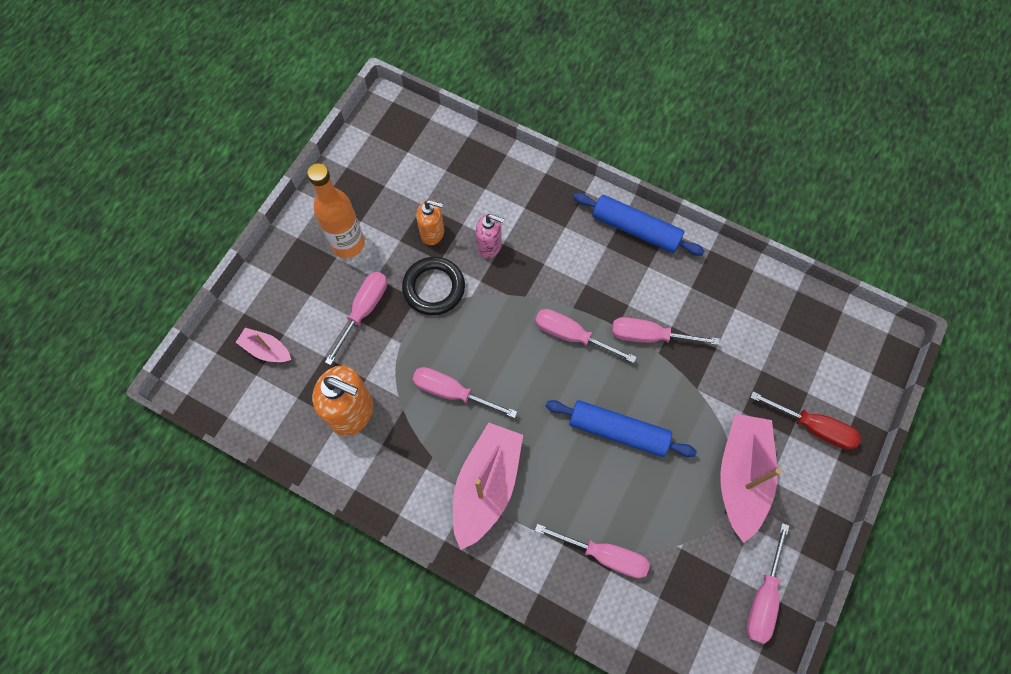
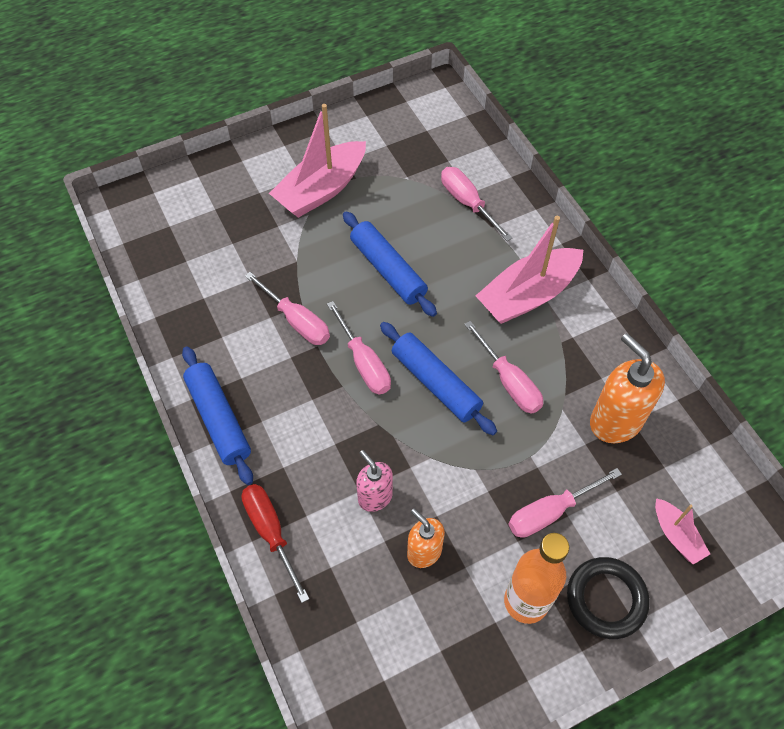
camera: 145 degrees left, 10 degrees down
(434, 288) = (462, 490): black ring -> black ring (606, 599)
(507, 354) = (435, 383): none -> blue rolling pin
(763, 597) = (375, 123): pink screwdriver -> none
(813, 427) = (236, 187): red screwdriver -> red screwdriver (271, 533)

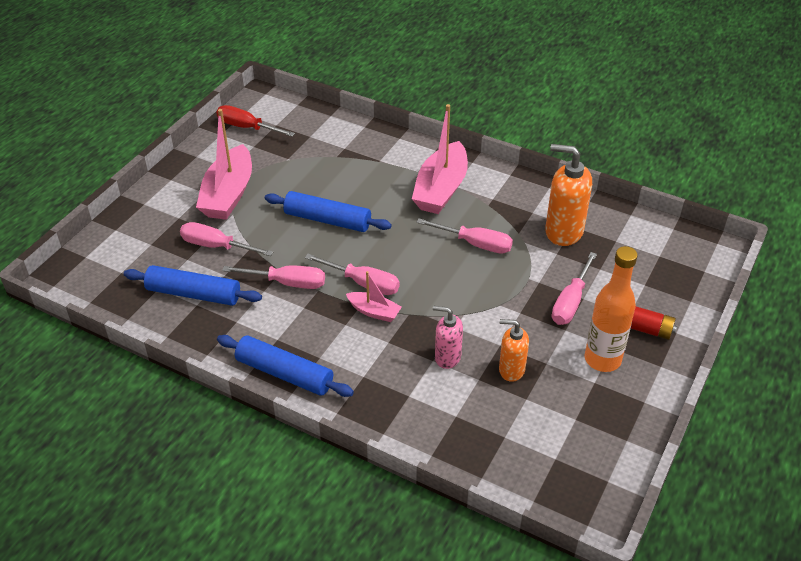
camera: 35 degrees left, 15 degrees down
(271, 533) = (393, 420): red screwdriver -> red screwdriver (247, 128)
(435, 383) = (426, 270): blue rolling pin -> blue rolling pin (193, 294)
(467, 203) = (348, 155): pink screwdriver -> pink screwdriver (216, 246)
(606, 599) = (648, 330): black ring -> red battery
(676, 535) = (656, 273): pink boat -> pink boat (374, 312)

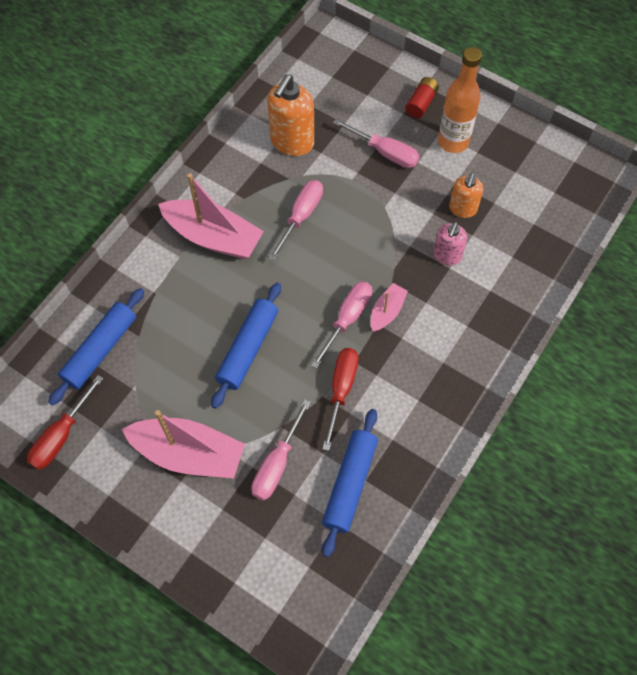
camera: 85 degrees left, 20 degrees up
(284, 373) = (462, 393): blue rolling pin -> blue rolling pin (100, 350)
(287, 283) = (341, 390): pink screwdriver -> red screwdriver

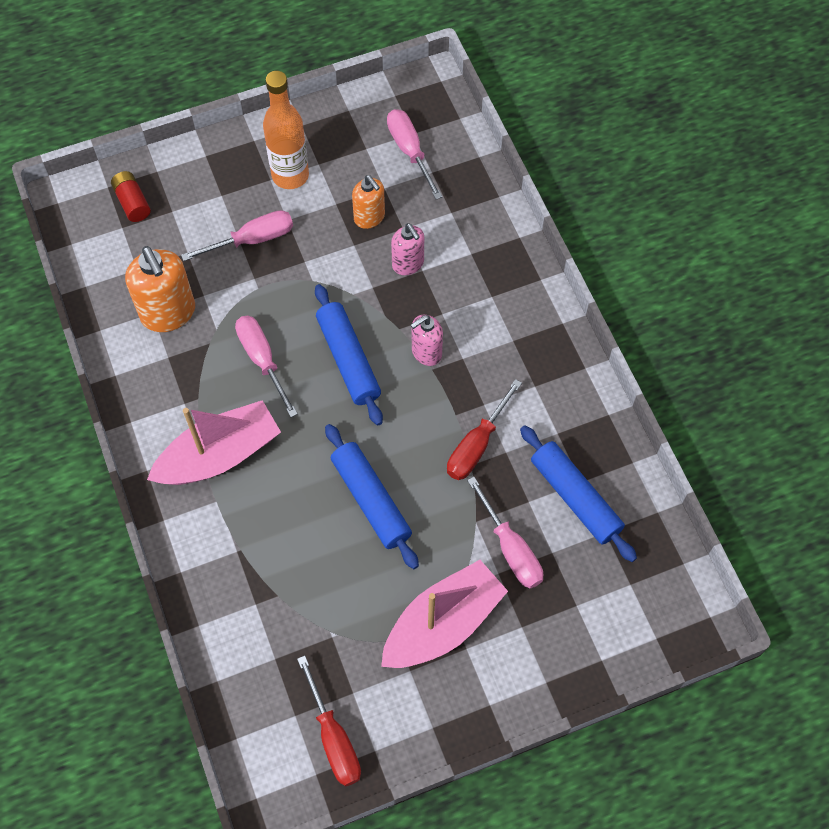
camera: 55 degrees left, 0 degrees up
(100, 350) = (264, 643): blue rolling pin -> blue rolling pin (348, 359)
(341, 390) = (477, 445): red screwdriver -> red screwdriver turned 105 degrees counterclockwise
(347, 319) = (408, 392): pink screwdriver -> pink screwdriver (410, 151)
(387, 311) = (426, 352): pink boat -> pink soap dispenser
(421, 103) = (223, 172): red battery -> red battery (132, 202)

